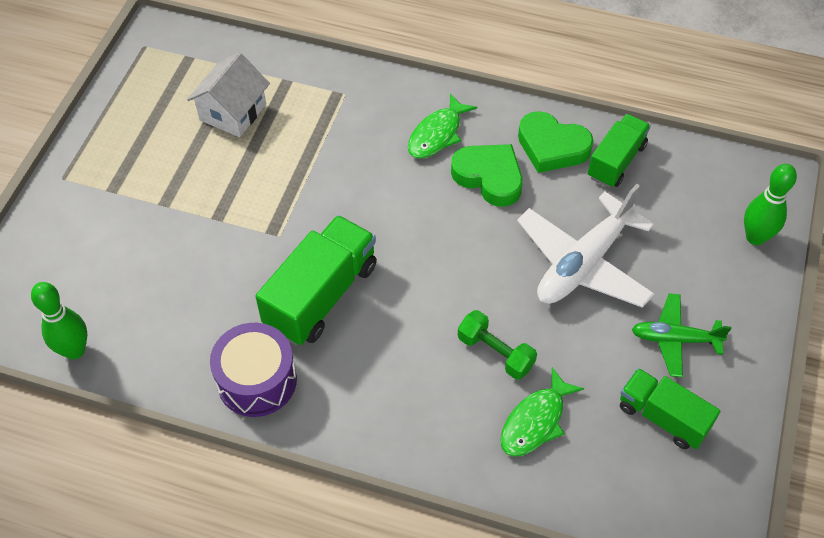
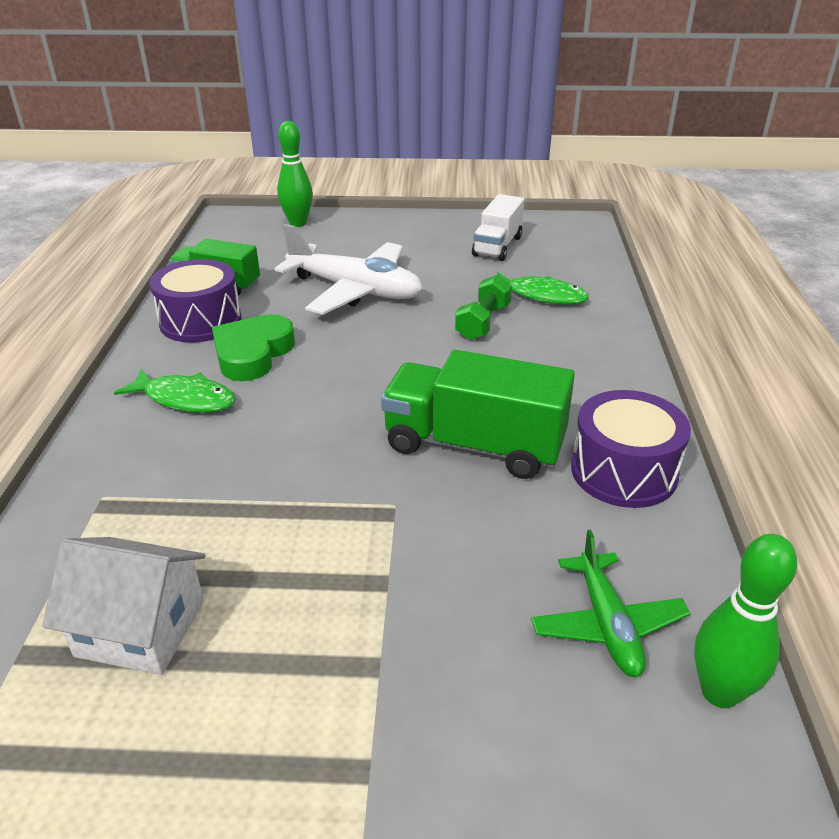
camera: 105 degrees left, 20 degrees down
(552, 147) = (200, 321): green heart -> purple drum
(662, 417) = (497, 246): green truck -> white truck
(675, 339) = (419, 246): green plane -> green plane (607, 624)

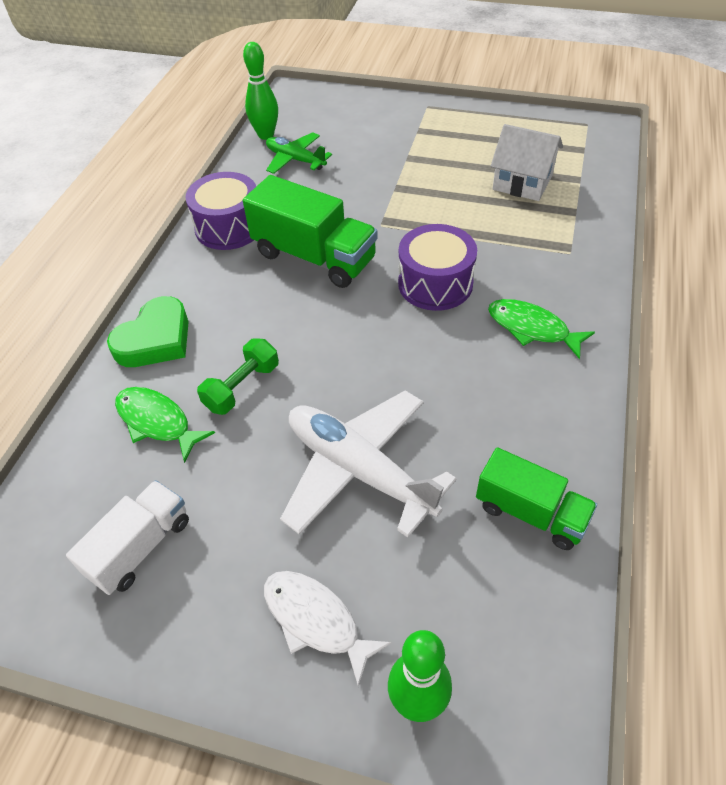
camera: 165 degrees left, 15 degrees up
(200, 321) = (539, 439): purple drum -> purple drum (435, 283)
(252, 354) = (477, 376): green heart -> green heart (155, 339)
(365, 236) = (316, 620): none -> white fish
(607, 624) = (295, 160): green plane -> green plane turned 60 degrees counterclockwise

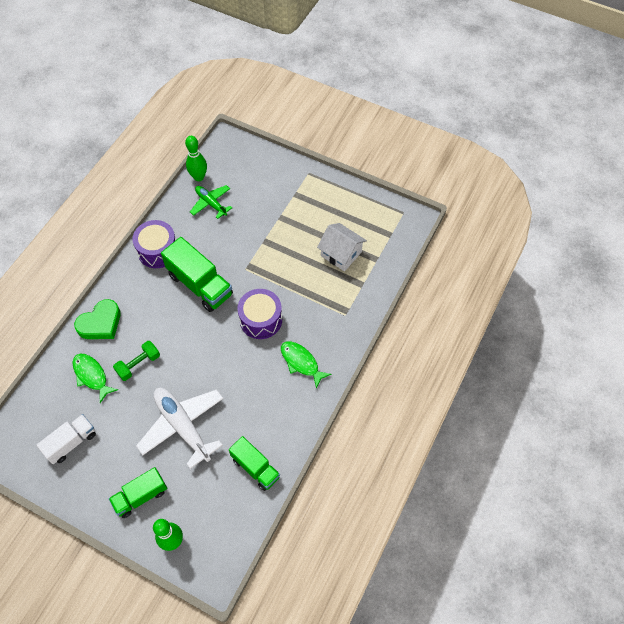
camera: 10 degrees right, 10 degrees up
(316, 620) = (140, 496): white fish -> green truck

